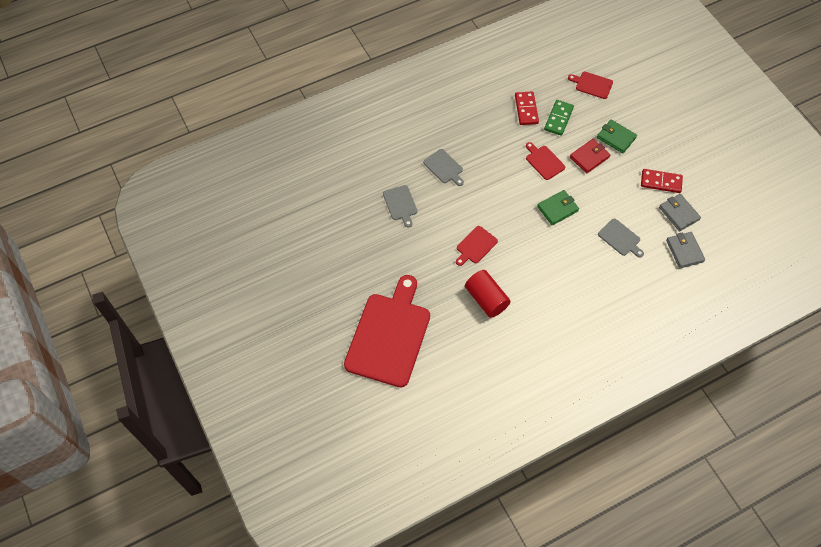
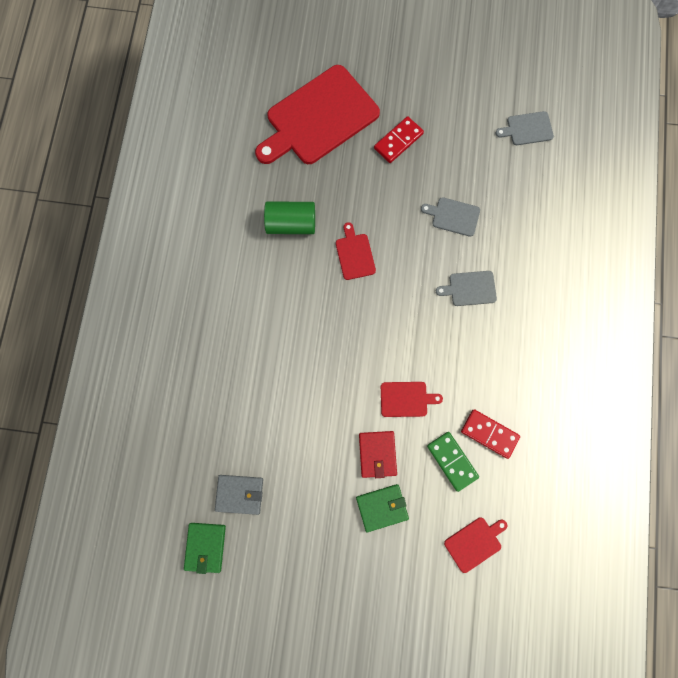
camera: 125 degrees right, 15 degrees up
(389, 335) = (318, 118): red cutting board -> red cutting board turned 90 degrees clockwise
(486, 299) = (291, 224): red cylinder -> green cylinder
(557, 209) = (338, 367): green wallet -> green wallet (205, 547)
(620, 238) = (258, 404): grey cutting board -> grey cutting board (527, 129)
(661, 182) = (290, 509): red domino -> red domino (398, 141)
(684, 251) = (195, 460): grey wallet -> none

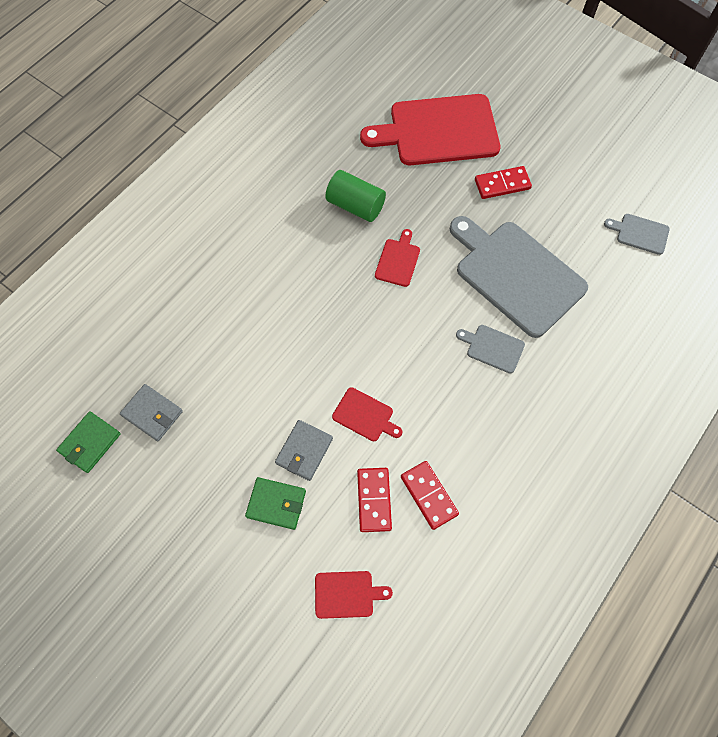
camera: 30 degrees right, 10 degrees down
(377, 454) = (304, 451): red wallet -> grey wallet
(452, 461) = (374, 500): green domino -> red domino
(453, 216) = (516, 274): grey cutting board -> grey cutting board, size x2.31

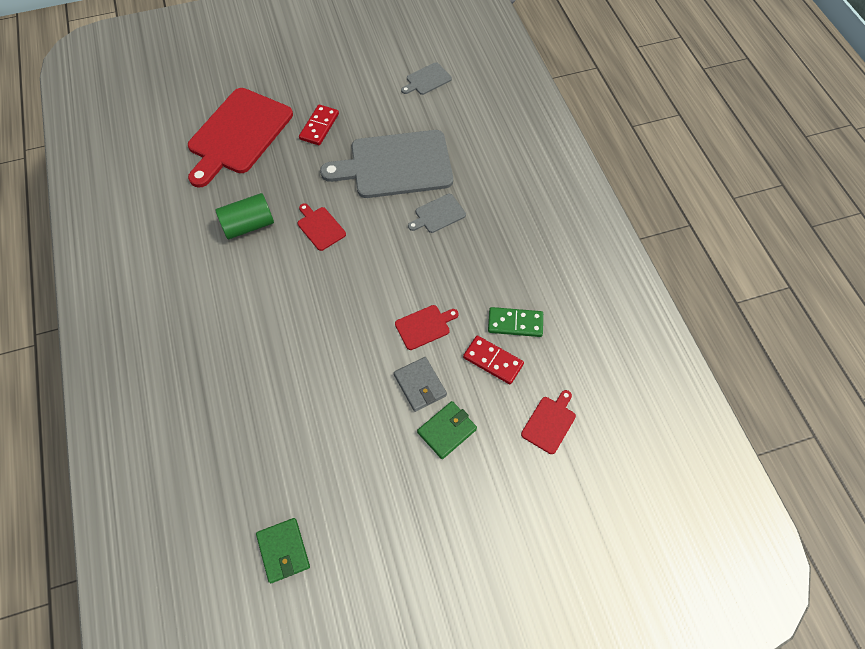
camera: 55 degrees left, 5 degrees down
(152, 413) = (298, 482): grey wallet -> none
(429, 495) = (515, 323): red domino -> green domino

